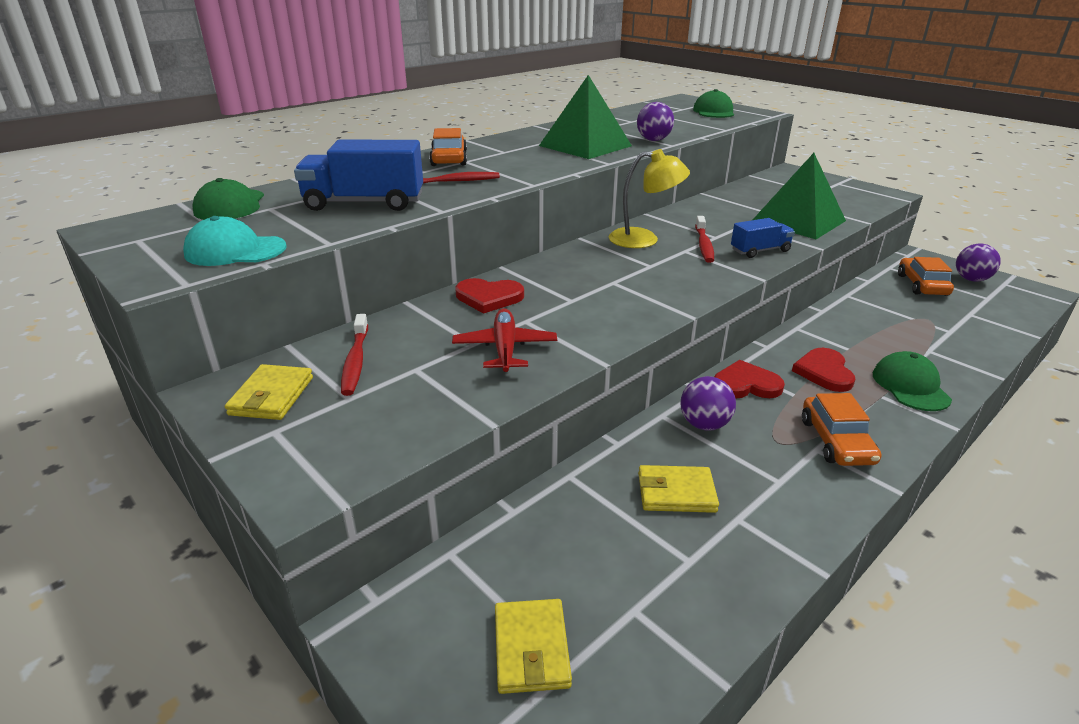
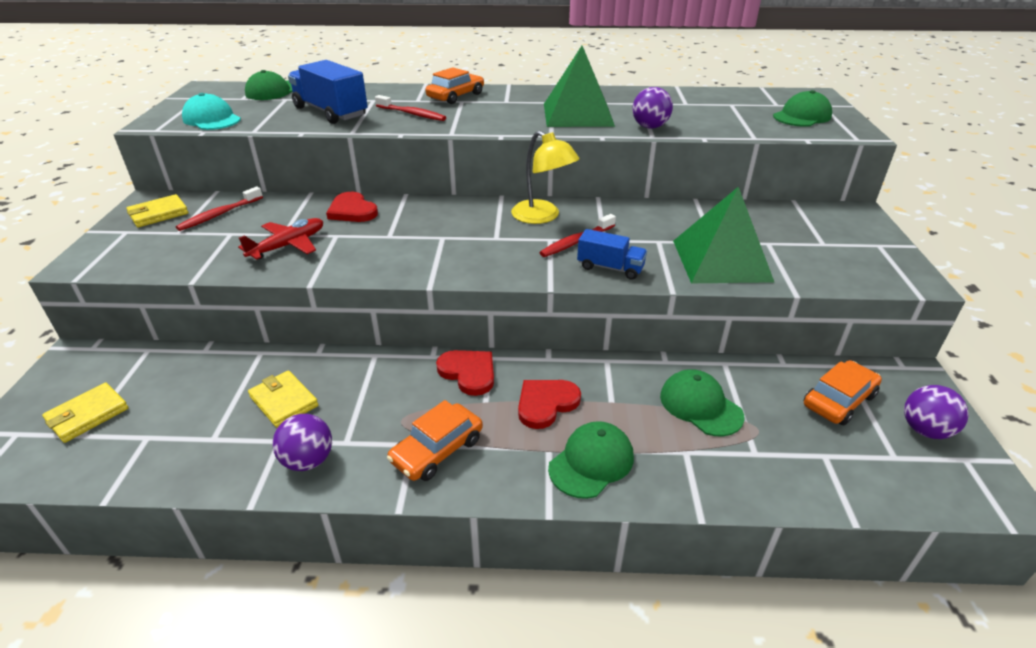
camera: 45 degrees right, 5 degrees up
(704, 424) = (384, 377): purple ball -> purple ball (308, 460)
(885, 323) = (700, 406): none -> green cap

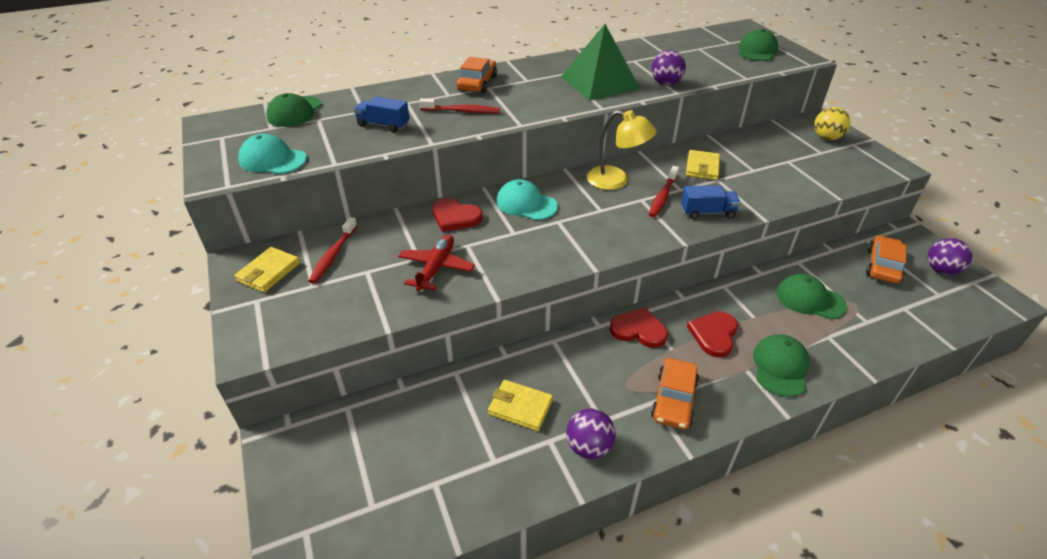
camera: 25 degrees left, 5 degrees up
(88, 415) = (358, 487): yellow wallet -> yellow wallet (702, 167)
(330, 112) = (383, 125): blue truck -> blue truck, size x0.58
(429, 215) = (526, 204): none -> turquoise cap
(721, 260) = (772, 184): green pyramid -> none
(847, 231) = (826, 138): none -> yellow ball

